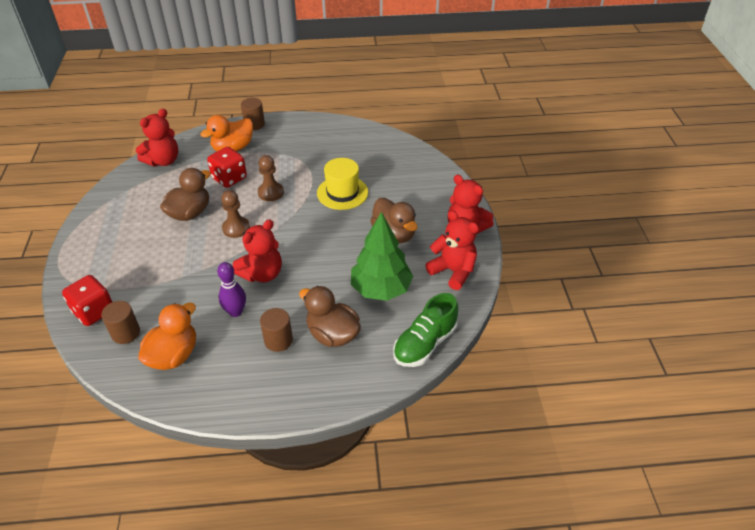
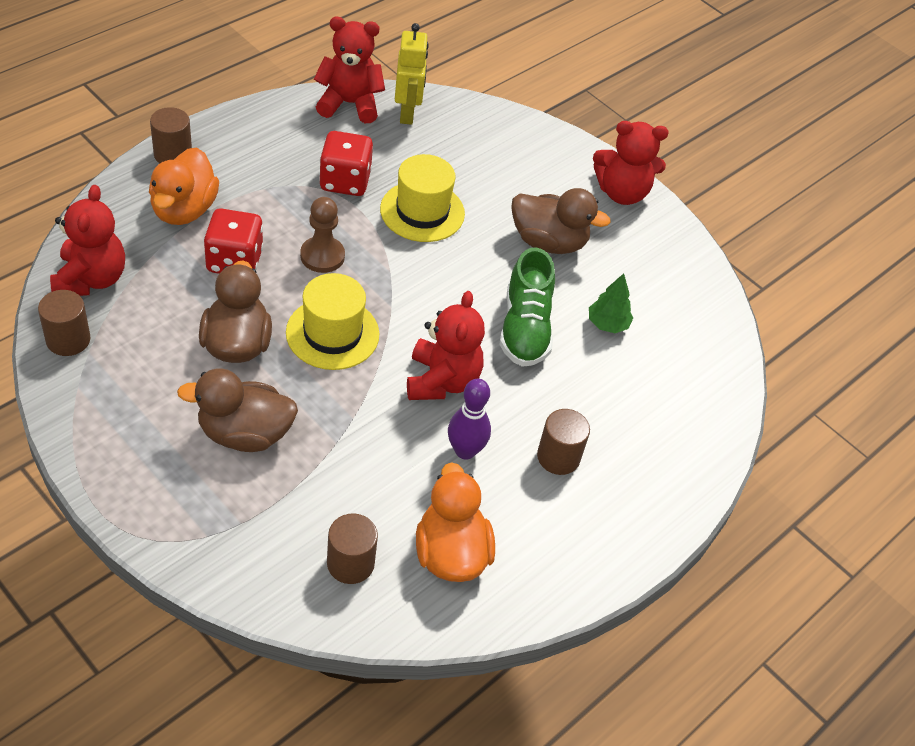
camera: 45 degrees left, 5 degrees up
(94, 311) = (267, 561): red dice -> red dice (345, 181)
(127, 181) = (68, 340): none -> brown cylinder
(236, 228) = (332, 333): brown pawn -> yellow hat
(332, 334) = (612, 413): brown duck -> brown duck (244, 433)
(381, 289) = (607, 324): green tree -> green tree, size x0.48
(386, 146) = (407, 113): none -> yellow robot
(425, 343) = (721, 366): green shoe -> green shoe (525, 328)
(453, 271) = (663, 259): red teddy bear -> red teddy bear (349, 104)

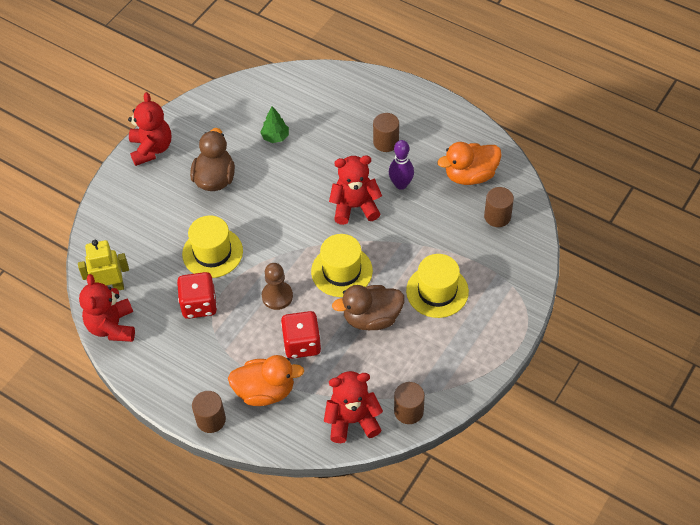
camera: 95 degrees left, 5 degrees up
(244, 433) = (437, 291): brown duck -> yellow hat
(525, 328) = (295, 176): green shoe -> none

